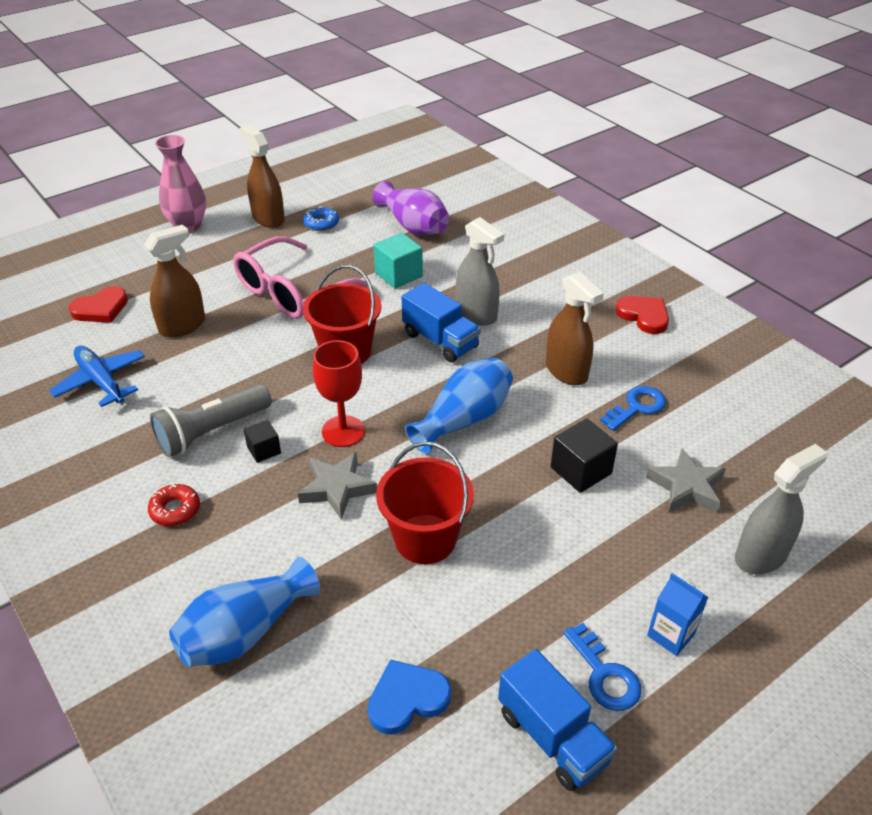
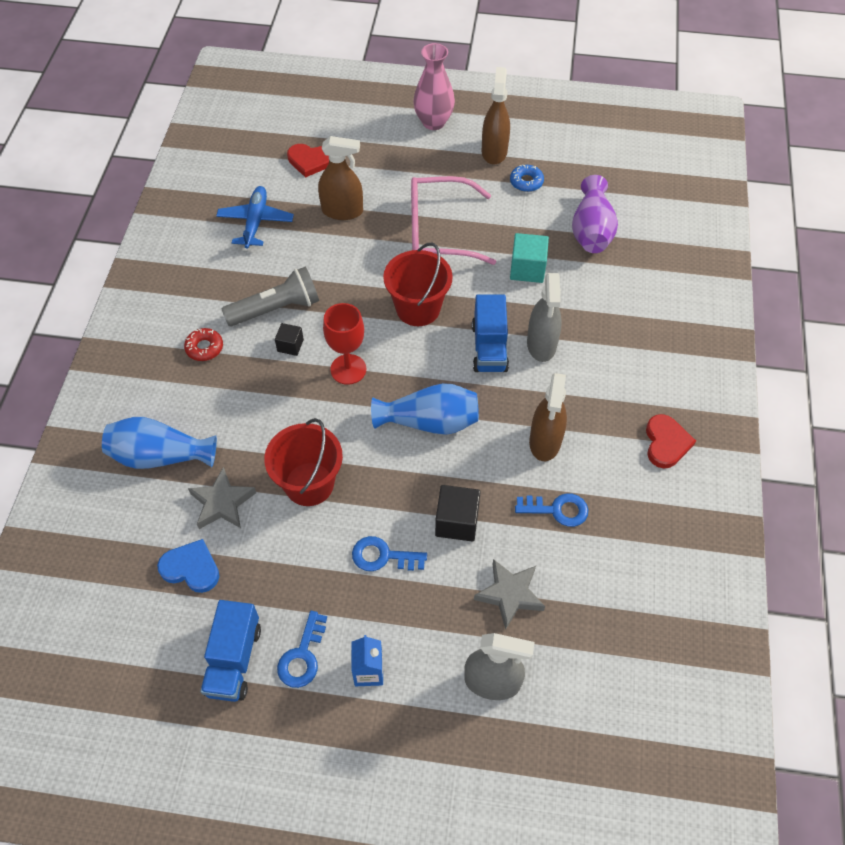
camera: 45 degrees right, 15 degrees up
(211, 432) = (276, 308): grey flashlight -> grey flashlight turned 150 degrees clockwise
(337, 488) = (300, 407): grey star -> grey star (222, 503)
(561, 541) = (383, 556): none -> blue key

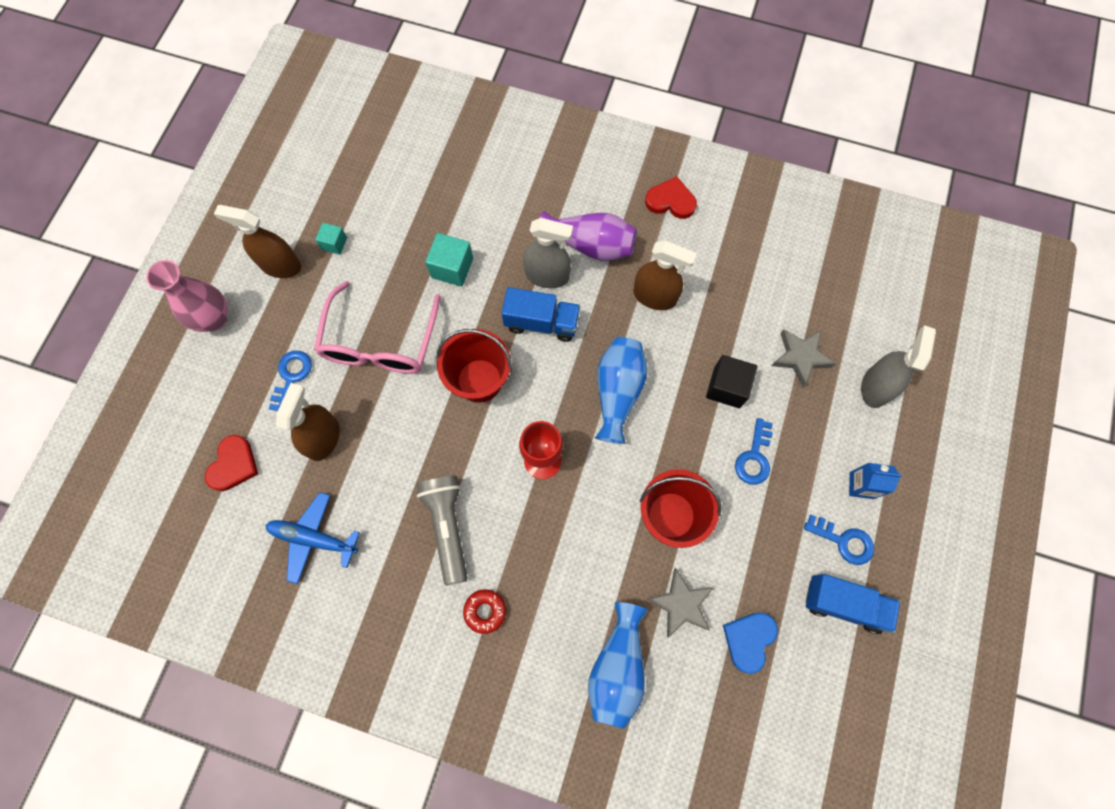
camera: 80 degrees left, 15 degrees up
(290, 345) = (500, 516): black cube -> none
(526, 182) = (334, 243): blue donut -> turquoise cube
(557, 510) = (725, 302): blue key -> blue key (291, 377)
(591, 230) = (417, 199): purple vase -> purple vase (590, 245)

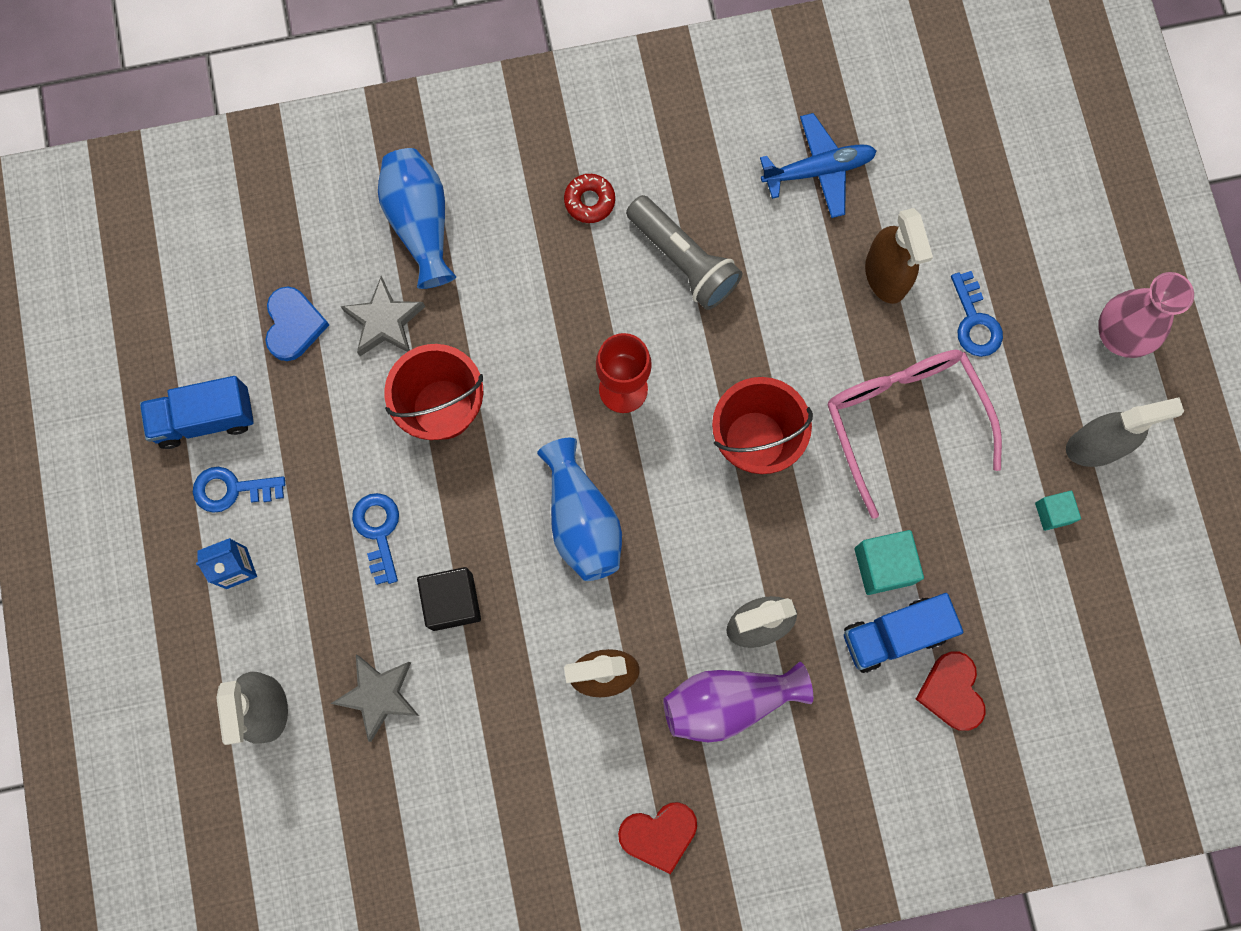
camera: 150 degrees right, 5 degrees up
(233, 465) = (961, 193): red heart -> red heart (951, 692)
(280, 265) = (1095, 446): brown spray bottle -> grey spray bottle
(541, 322) = (726, 557): blue truck -> blue truck (894, 635)

